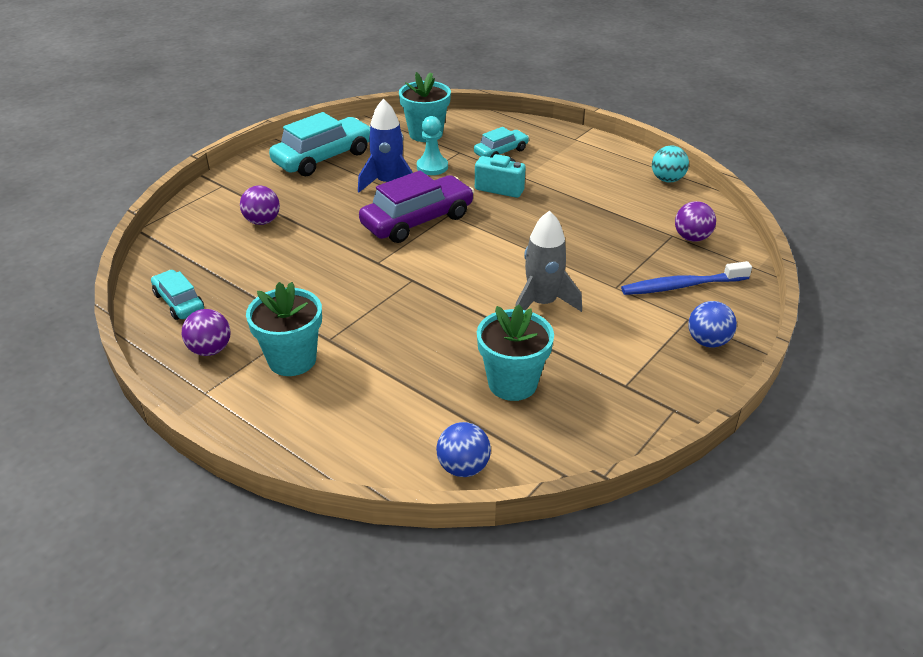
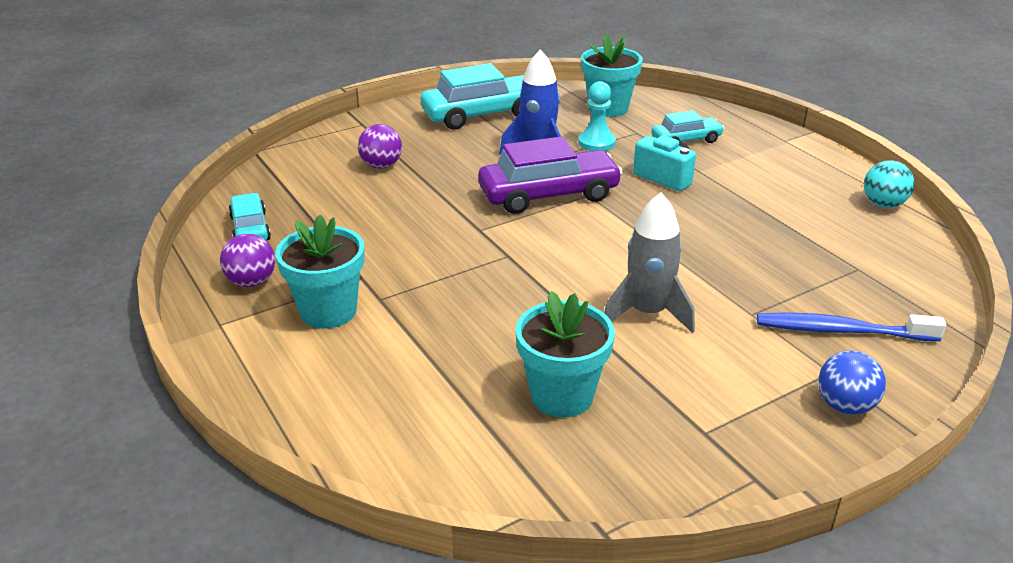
camera: 20 degrees right, 5 degrees down
(463, 467) = (449, 478): blue ball -> none
(692, 238) = (883, 277): purple ball -> none

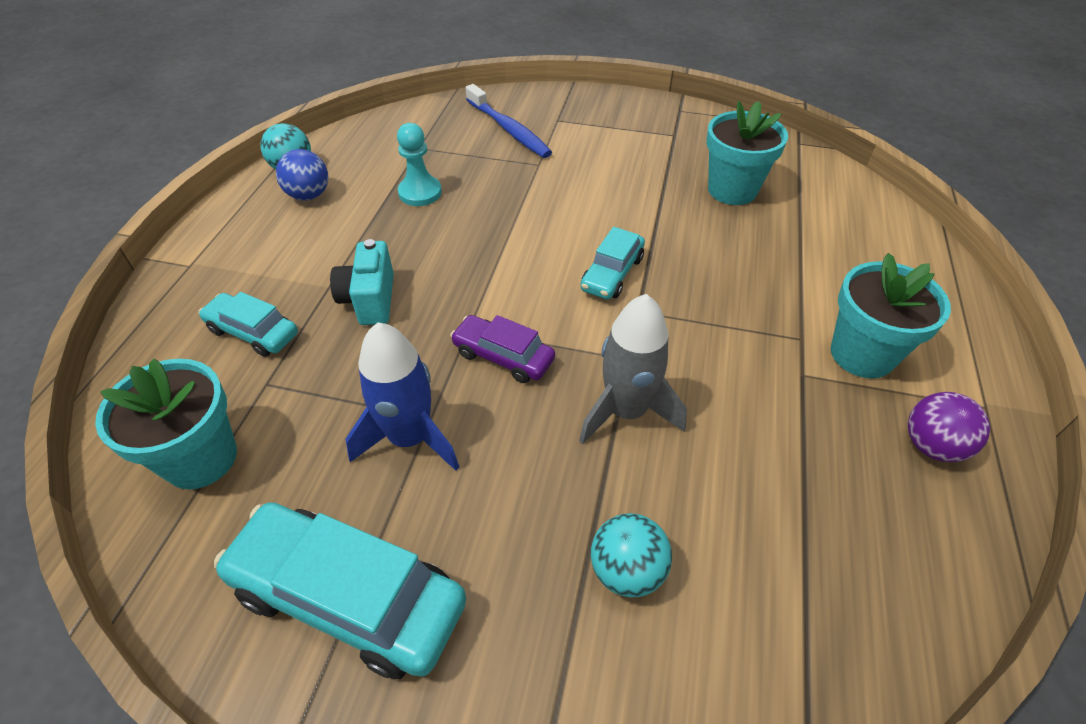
camera: 135 degrees left, 15 degrees up
(250, 228) = (901, 554): turquoise car -> turquoise car (612, 273)
(381, 166) = (627, 570): purple ball -> turquoise ball
(549, 195) = (503, 356): purple car -> purple car, size x0.56
(596, 143) = (332, 400): turquoise pawn -> turquoise pawn (420, 193)
(647, 313) = (602, 202): grey rocket -> grey rocket (626, 411)
(845, 406) = (582, 107): blue ball -> blue ball (309, 195)

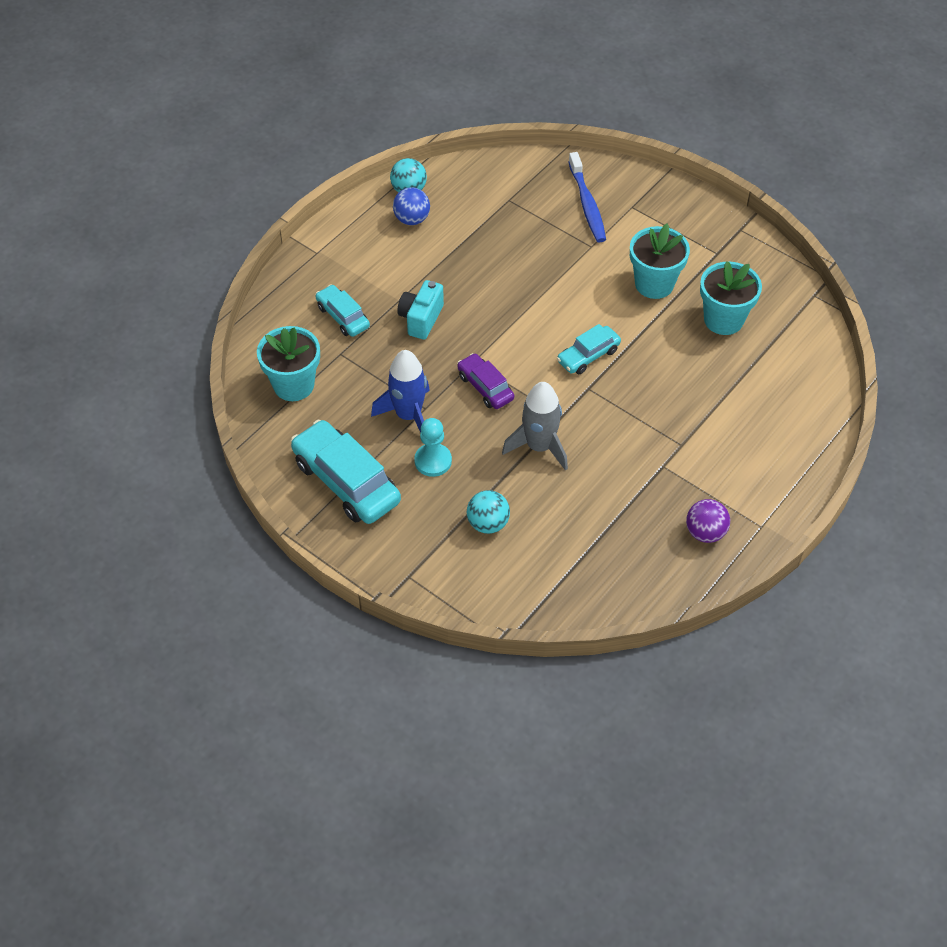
camera: 25 degrees right, 5 degrees up
(420, 193) = (490, 243): turquoise pawn -> turquoise pawn (433, 461)
(862, 354) = (712, 468): turquoise flower pot -> turquoise flower pot (654, 284)

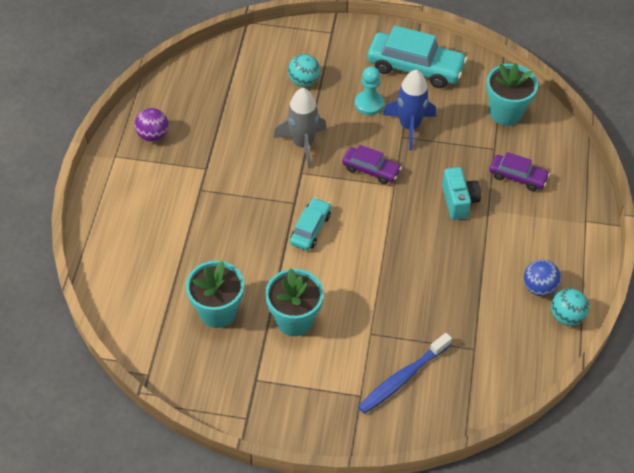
camera: 150 degrees right, 0 degrees up
(343, 317) = (517, 177): turquoise car -> purple car
(587, 204) = (402, 378): blue toothbrush -> blue toothbrush turned 90 degrees counterclockwise

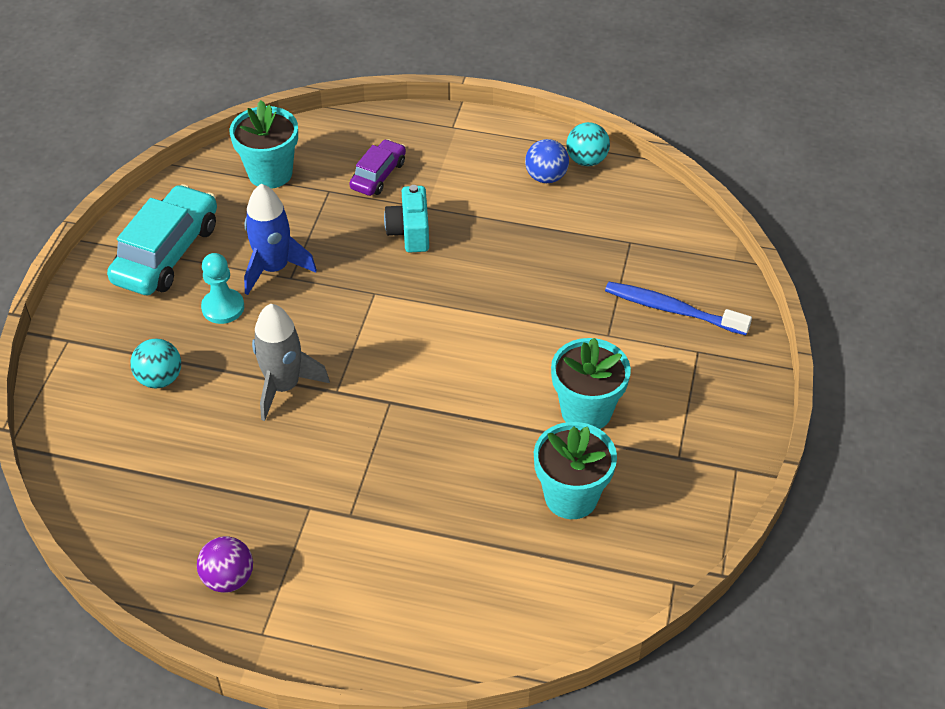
camera: 85 degrees left, 5 degrees down
(310, 229) = (438, 386): turquoise car -> none
(371, 170) = (344, 314): purple car -> none
(402, 378) = (672, 310): blue toothbrush -> blue toothbrush turned 150 degrees clockwise
(459, 201) = (410, 232): turquoise camera -> turquoise camera turned 90 degrees counterclockwise

